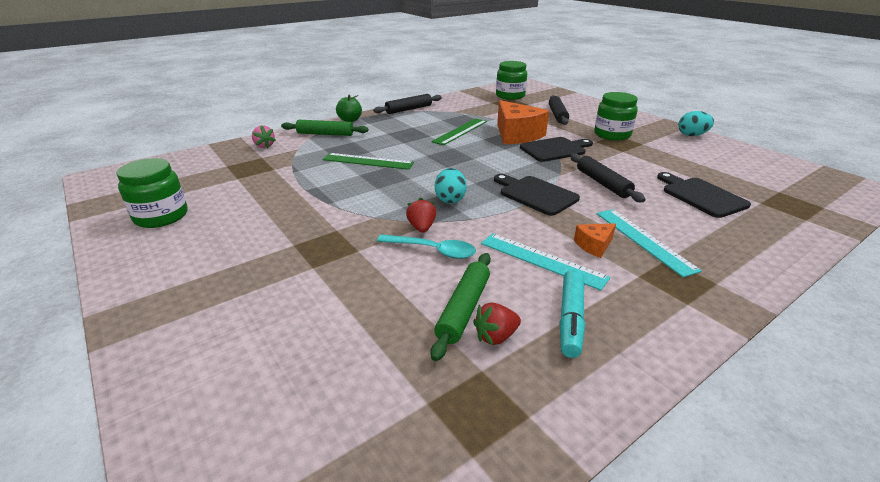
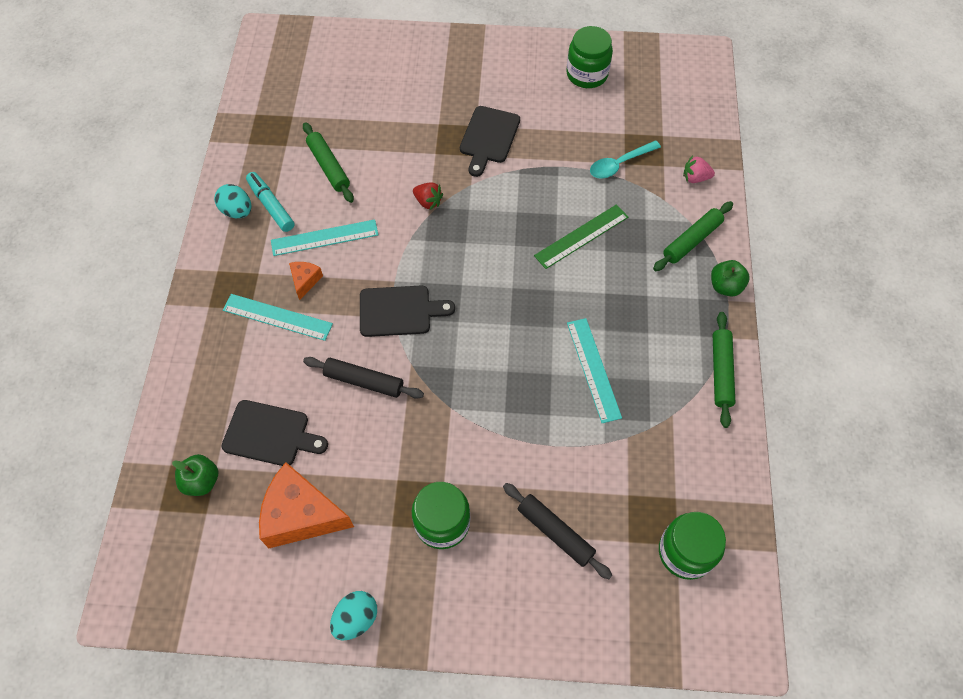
camera: 130 degrees right, 30 degrees up
(409, 109) = (721, 372): black rolling pin -> green rolling pin
(433, 250) = (395, 190): turquoise spoon -> turquoise spoon (619, 164)
(450, 199) = (450, 247): turquoise egg -> turquoise egg (237, 211)
(460, 131) = (593, 369): green ruler -> turquoise ruler
(496, 336) = (297, 165): red strawberry -> none
(516, 135) = (533, 417): orange cheese -> orange cheese (301, 515)
(555, 149) = (463, 417): black cutting board -> black cutting board (488, 138)
(777, 202) = (201, 481): none -> green apple

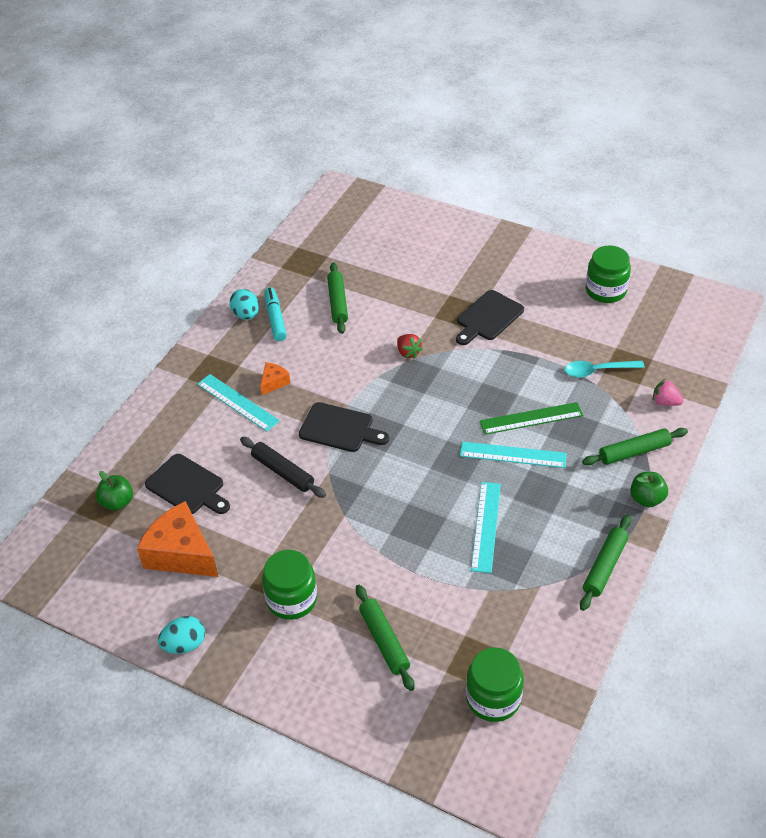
camera: 25 degrees right, 15 degrees down
(324, 237) = (306, 355): turquoise ruler -> turquoise ruler (513, 455)
(555, 532) = (384, 641): black rolling pin -> green rolling pin

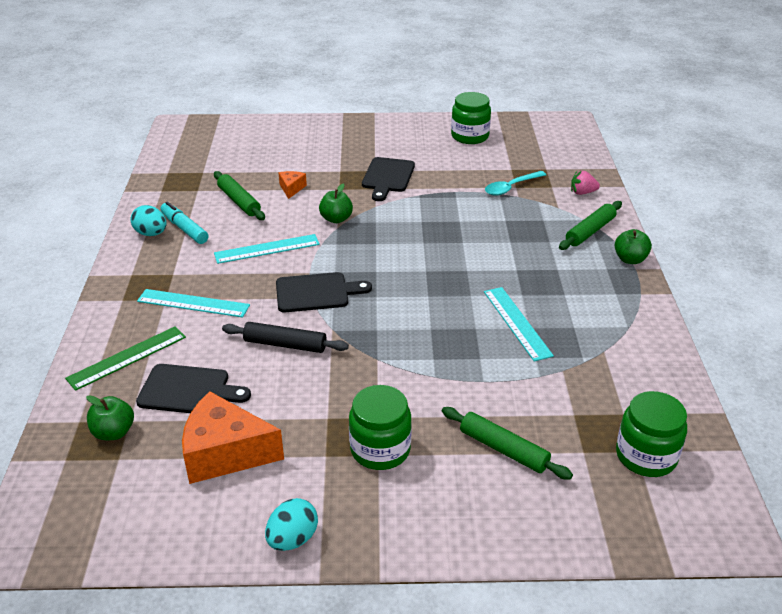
camera: 30 degrees left, 10 degrees down
(274, 382) = (220, 277): orange cheese -> orange cheese (291, 188)
(408, 352) = (336, 219): red strawberry -> green apple
(513, 455) = (493, 263): turquoise ruler -> turquoise ruler (267, 249)
(531, 418) = (485, 234): green ruler -> green ruler (127, 357)
(604, 566) = (643, 317): green rolling pin -> none

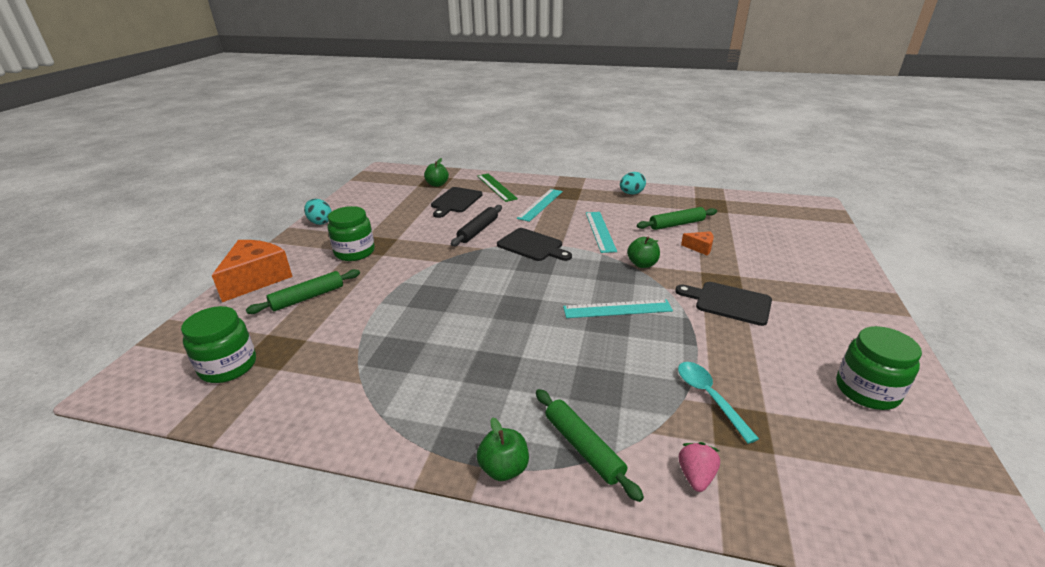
camera: 105 degrees right, 5 degrees down
(184, 229) = (636, 204): turquoise marker -> none
(225, 453) = (396, 209): orange cheese -> orange cheese (256, 279)
(316, 292) = (532, 246): black cutting board -> black cutting board turned 60 degrees counterclockwise
(517, 323) = (437, 336): turquoise ruler -> turquoise ruler (617, 309)

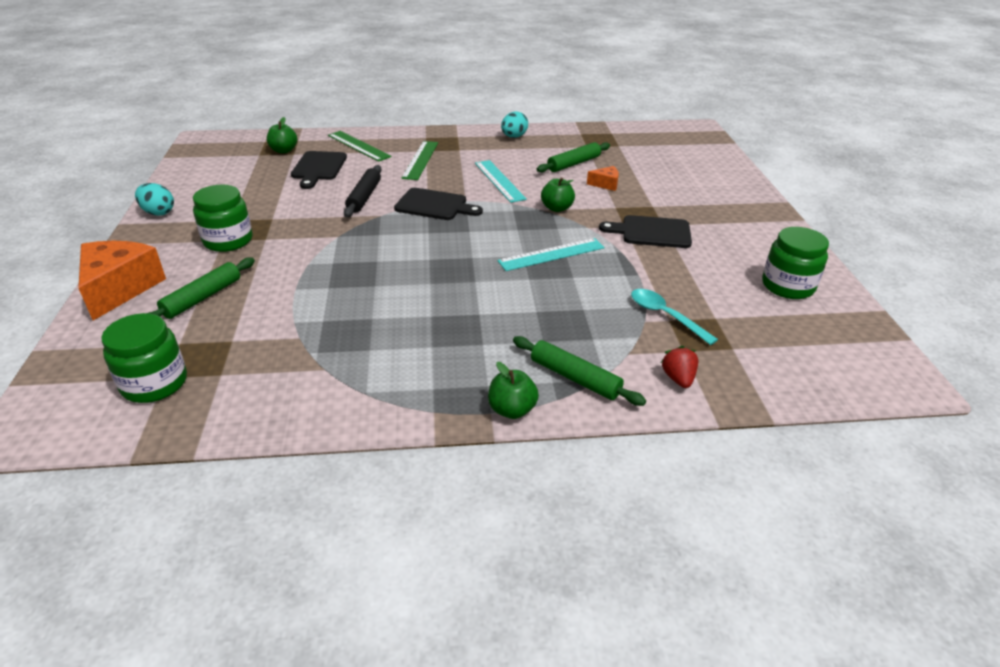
camera: 20 degrees left, 5 degrees up
(540, 204) = (420, 160): turquoise ruler -> green ruler
(696, 476) = (678, 378): pink strawberry -> red strawberry

